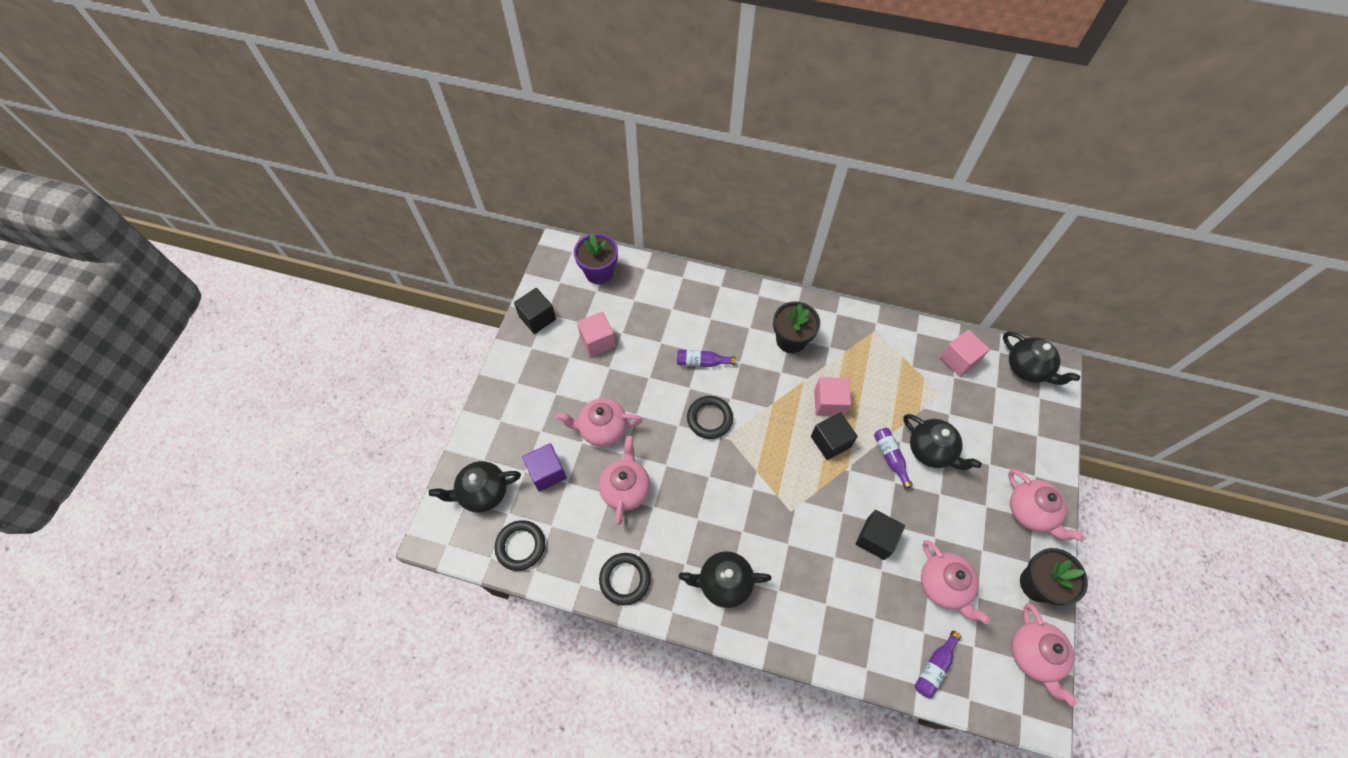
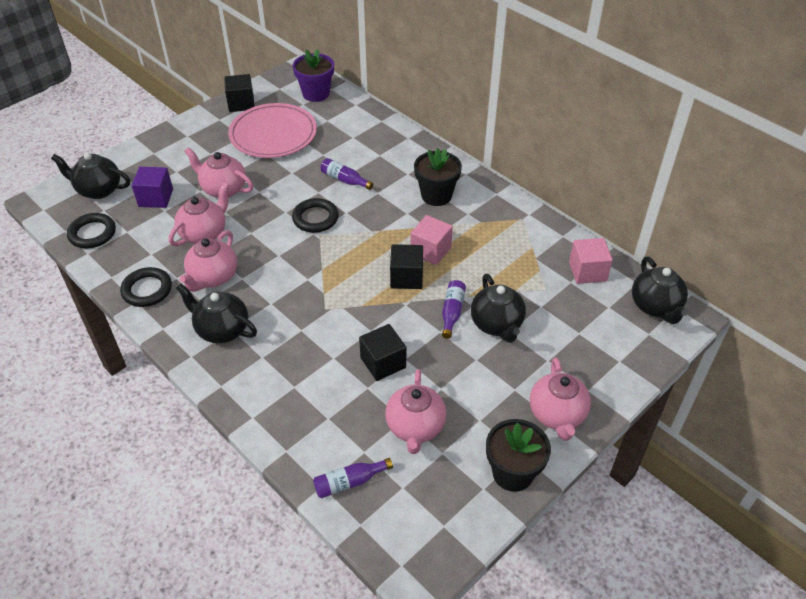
camera: 30 degrees right, 15 degrees down
(597, 341) = (273, 134): pink cube -> pink plate
(1033, 655) = (456, 525): pink teapot -> pink teapot (213, 277)

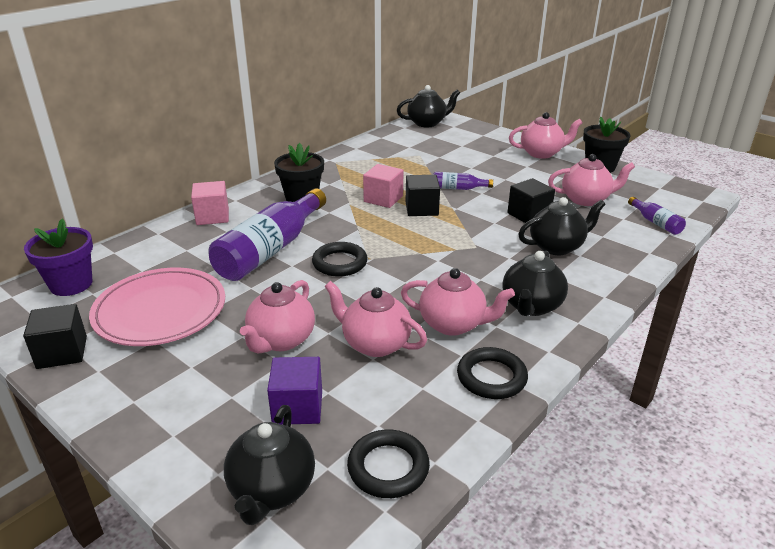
camera: 95 degrees left, 15 degrees down
(344, 180) = (271, 249): purple bottle -> purple bottle, size x2.23
(496, 324) = (465, 172): black teapot -> black teapot (557, 247)
(587, 271) = (396, 141): pink cube -> pink cube (212, 216)

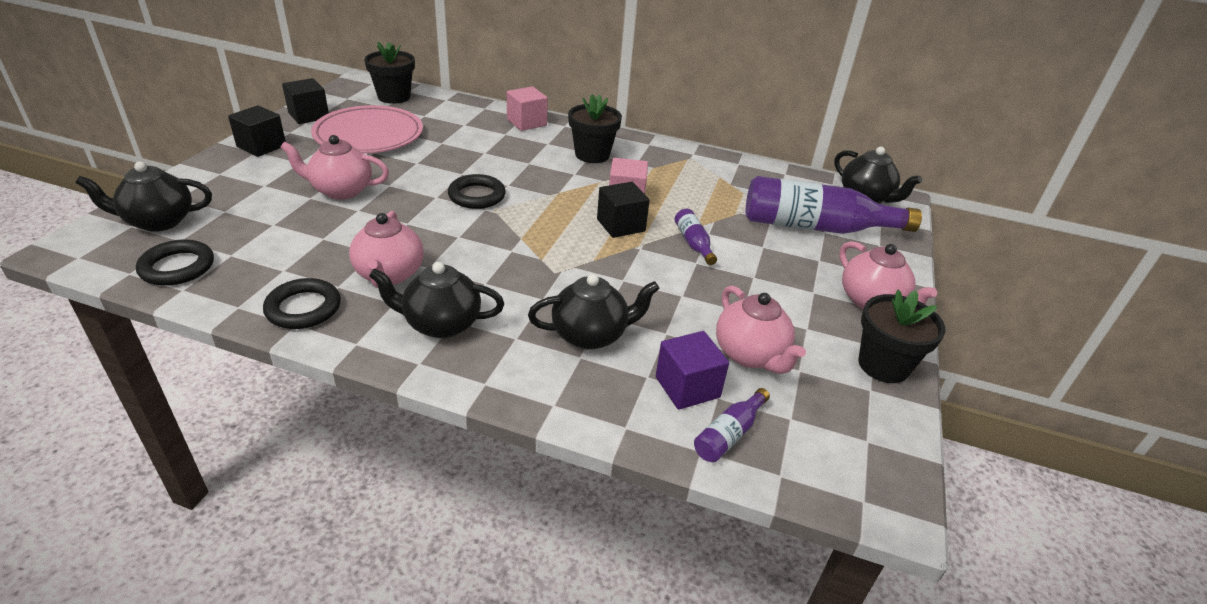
camera: 65 degrees right, 5 degrees up
(71, 284) = (394, 97): purple flower pot -> black flower pot
(271, 249) = (483, 159): purple bottle -> purple bottle (816, 227)
(297, 407) = (252, 214): purple cube -> purple cube (687, 387)
(375, 344) = (346, 235): pink teapot -> none
(529, 215) = (662, 305): black cube -> black cube (261, 146)
(557, 247) = (590, 335): black teapot -> black teapot turned 60 degrees counterclockwise

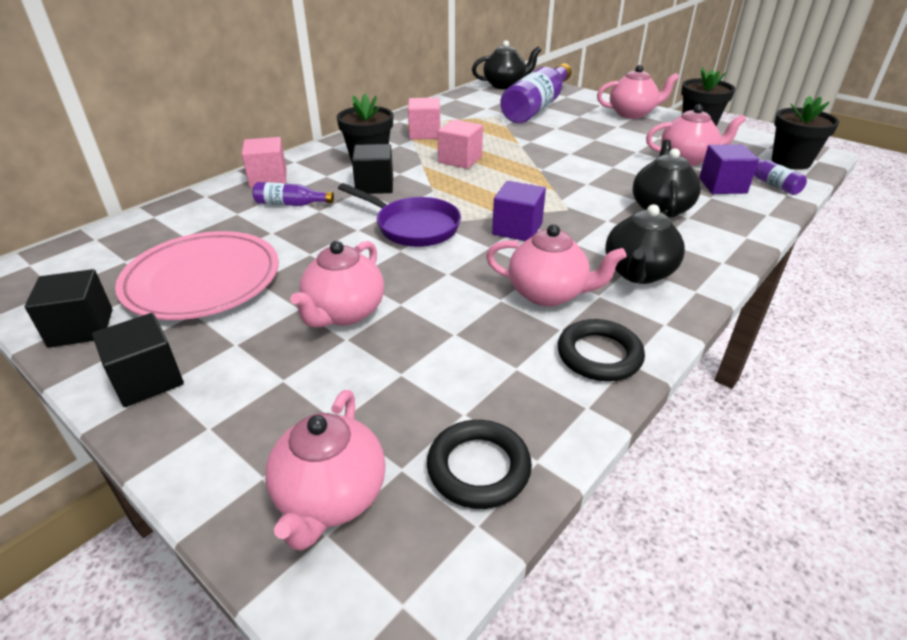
camera: 65 degrees left, 0 degrees up
(158, 221) = (330, 498): black teapot -> pink teapot
(394, 97) = (100, 251): black flower pot -> black flower pot (791, 161)
(477, 196) = (412, 227): black ring -> purple pan
(497, 247) = (517, 229): none -> purple cube
(621, 225) = (503, 169): black cube -> black cube (374, 185)
(674, 171) = (424, 133): none -> pink cube
(693, 243) = (543, 149): purple bottle -> purple bottle (291, 204)

